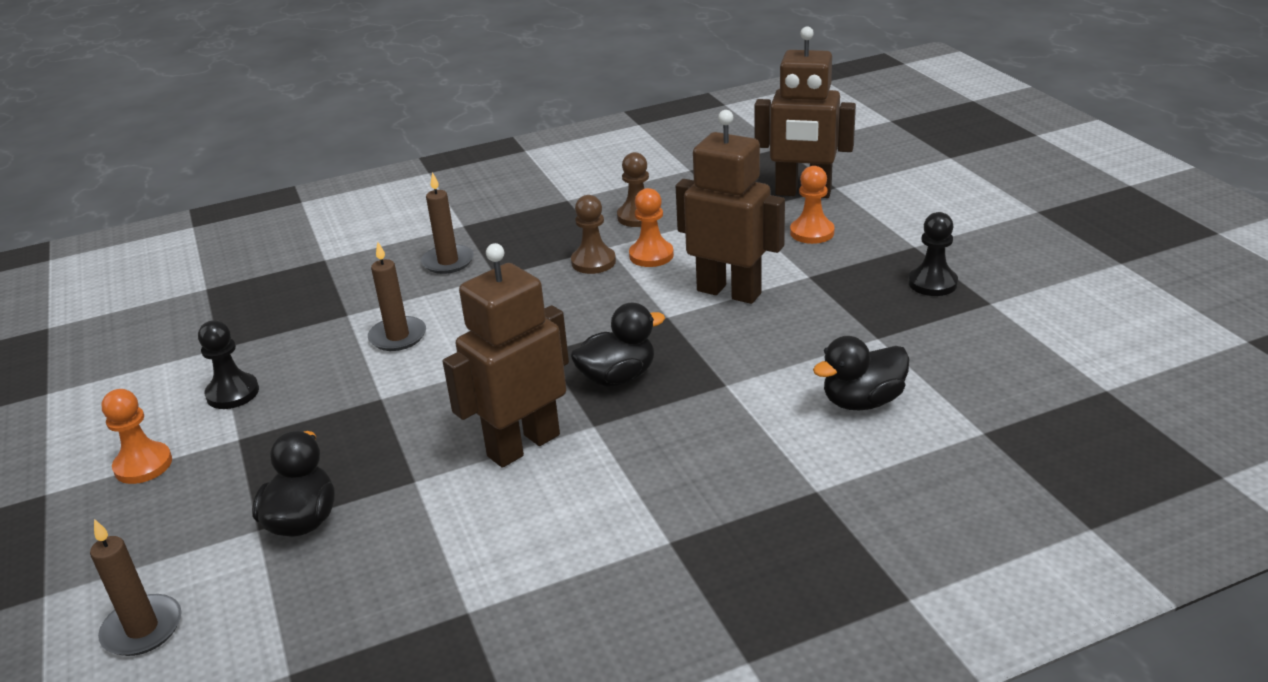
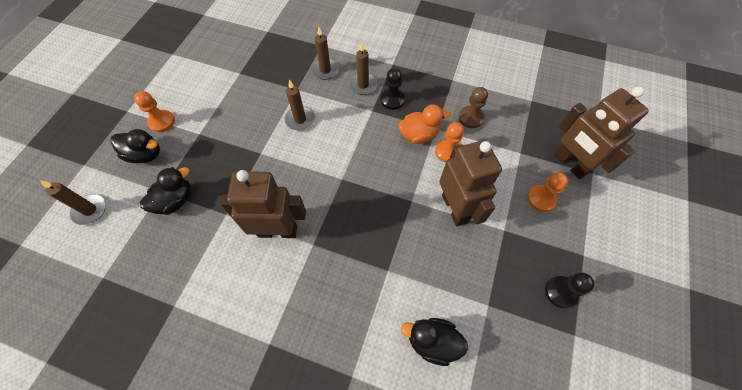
camera: 40 degrees right, 30 degrees up
(232, 393) = (220, 105): black pawn -> black pawn (392, 100)
(367, 277) = (325, 70): none -> brown candle
(593, 262) = (419, 135): brown pawn -> orange duck
(617, 377) = (351, 223): black duck -> black duck (145, 154)

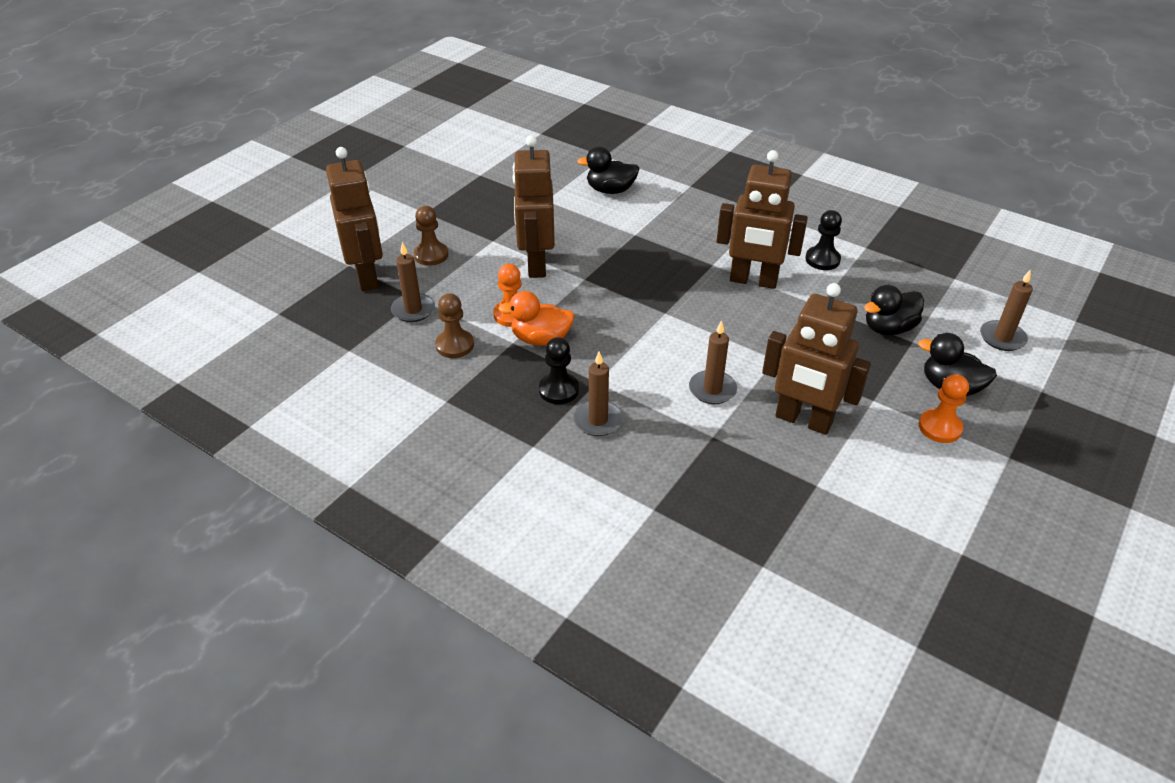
camera: 165 degrees left, 20 degrees down
(244, 109) = (803, 420): none -> brown robot
(325, 70) = (657, 458): brown candle -> brown candle (413, 310)
(432, 341) = (610, 190): black duck -> black duck turned 150 degrees clockwise
(541, 199) = (431, 255): orange pawn -> brown pawn
(561, 292) = (470, 196): black pawn -> black pawn (822, 259)

